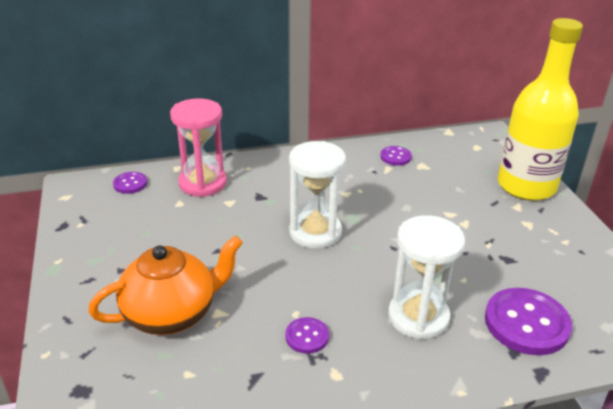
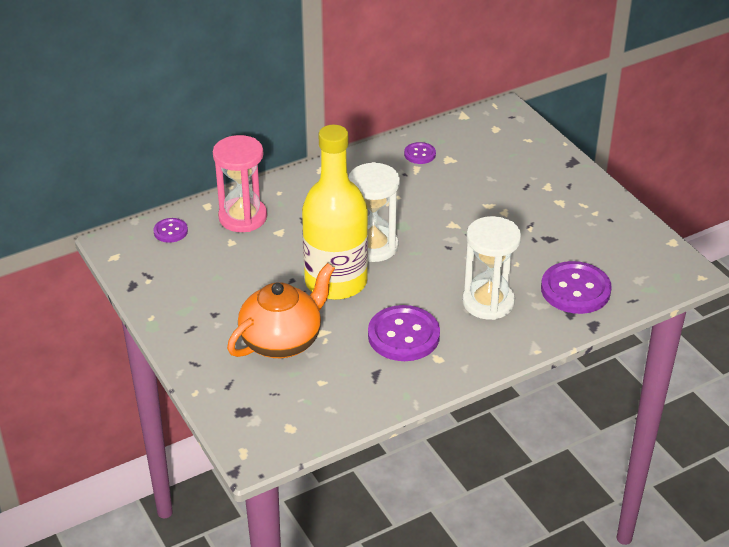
camera: 15 degrees left, 5 degrees up
(307, 336) = (403, 335): purple button -> purple button, size x1.95
(526, 186) = (551, 164): yellow bottle -> yellow bottle (336, 282)

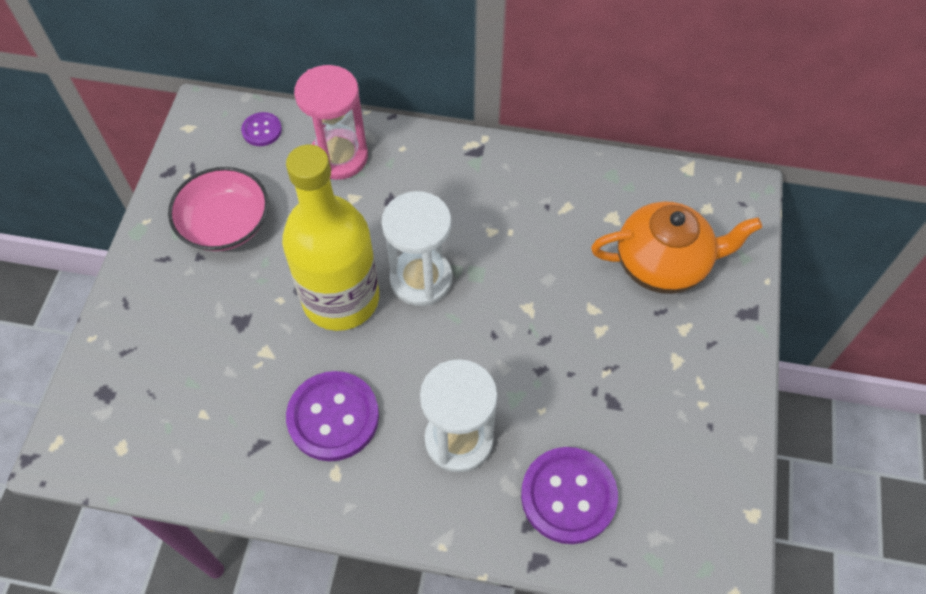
camera: 40 degrees right, 20 degrees up
(210, 289) = (225, 224): none -> pink bowl
(282, 341) = (221, 335): orange teapot -> orange teapot (663, 264)
(420, 154) = (589, 190): purple button -> none

